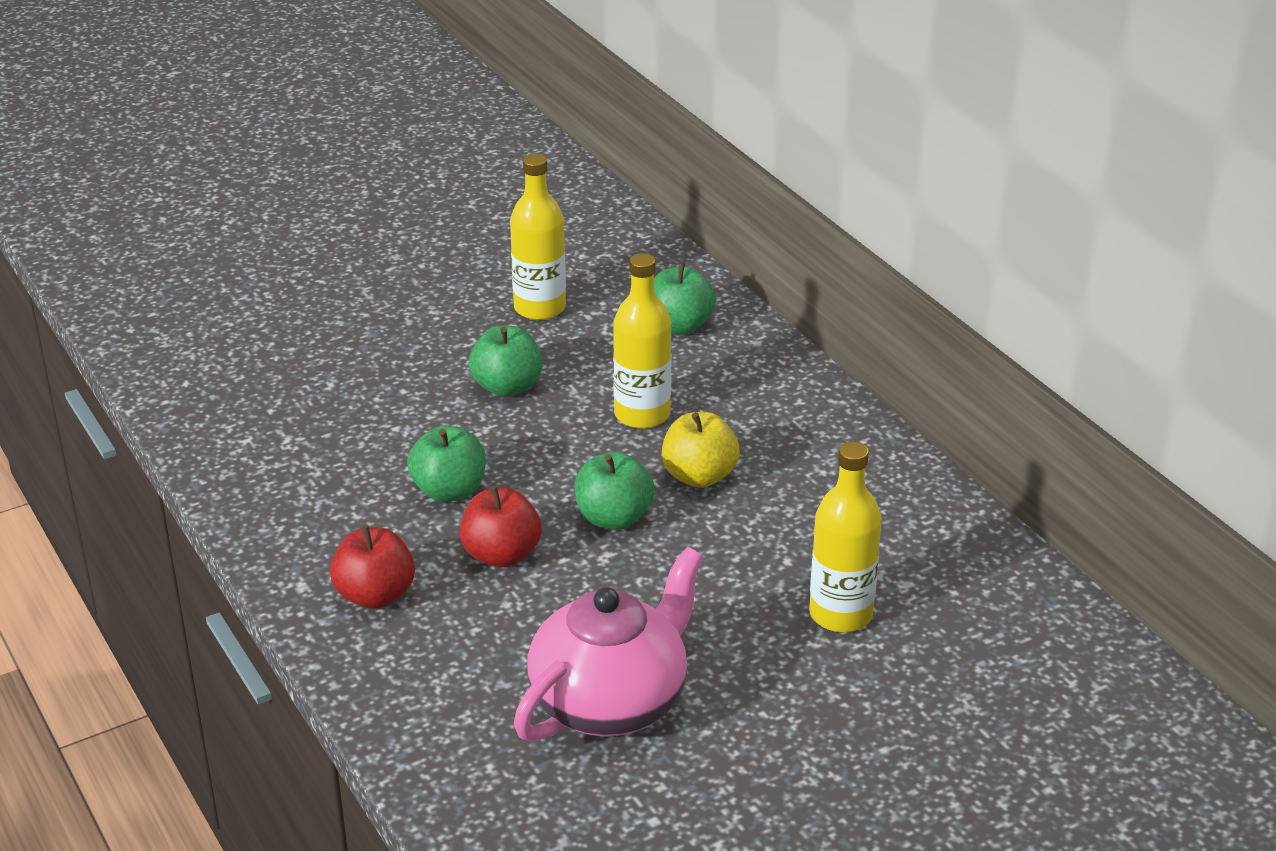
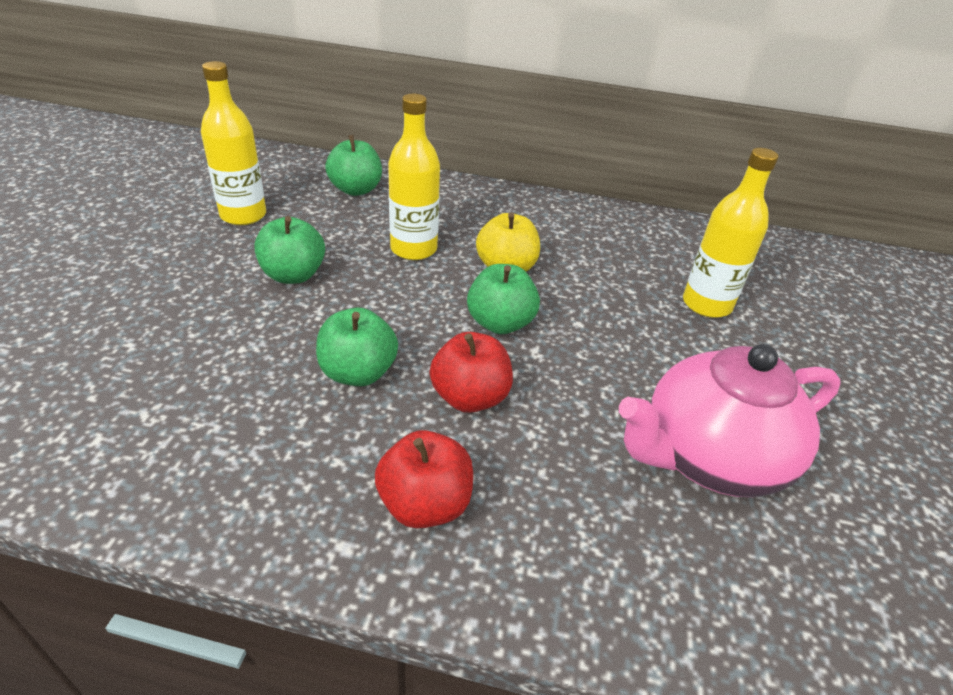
camera: 50 degrees left, 5 degrees up
(610, 702) = (710, 457): pink teapot -> pink teapot turned 105 degrees counterclockwise

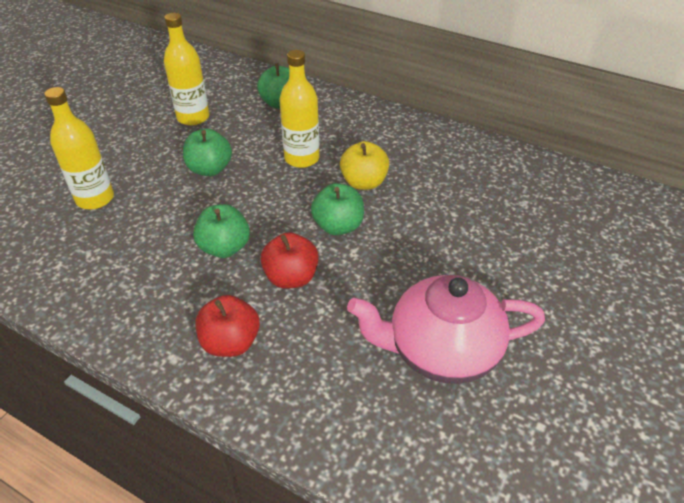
camera: 20 degrees right, 5 degrees up
(706, 304) = (510, 234): yellow bottle -> yellow bottle (95, 198)

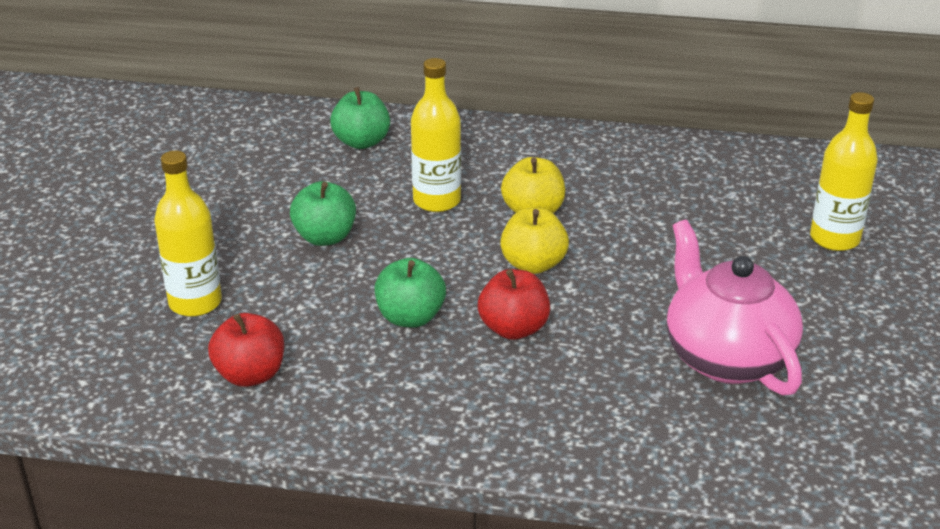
camera: 20 degrees left, 10 degrees down
(193, 117) = (254, 182): yellow bottle -> yellow bottle (834, 239)
(231, 342) = (488, 407): red apple -> red apple (250, 375)
(338, 226) = (533, 264): green apple -> yellow apple
(441, 351) = (726, 357): pink teapot -> pink teapot turned 90 degrees clockwise

